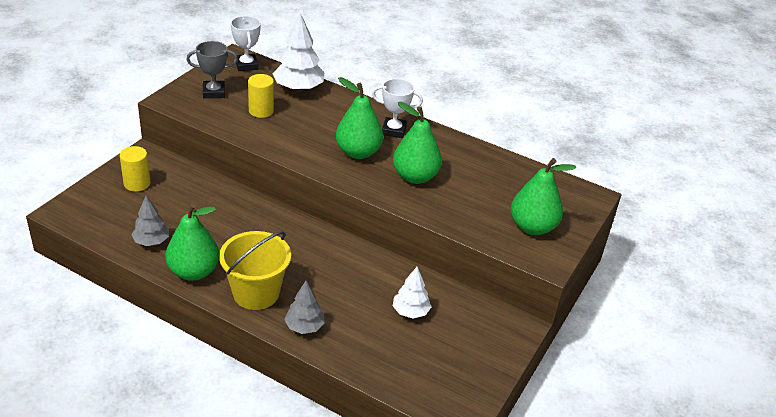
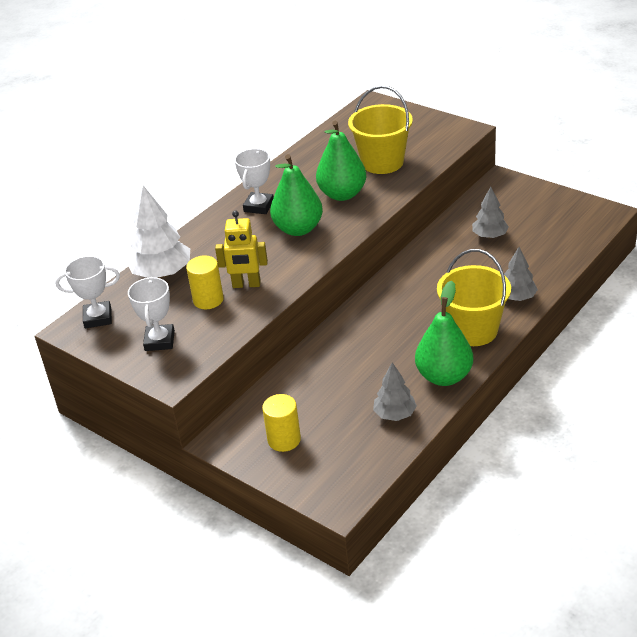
camera: 75 degrees left, 0 degrees up
(214, 92) = (159, 341): grey trophy -> white trophy
(279, 128) = (246, 285): none -> yellow robot
(410, 312) = (490, 236): white tree -> grey tree
(474, 202) = (382, 162): none -> yellow bucket
(532, 227) = (418, 134): green pear -> none

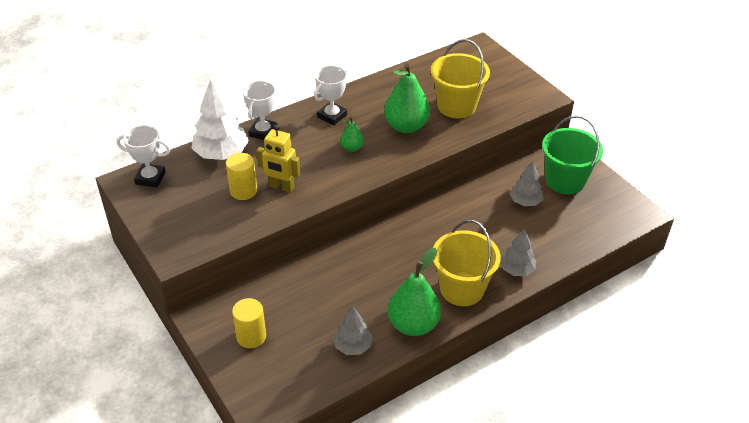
camera: 15 degrees right, 5 degrees up
(159, 341) = (185, 216): white trophy -> white trophy (263, 132)
(298, 229) = (352, 148): green pear -> green pear, size x0.50
(517, 206) = (565, 181): none -> green bucket

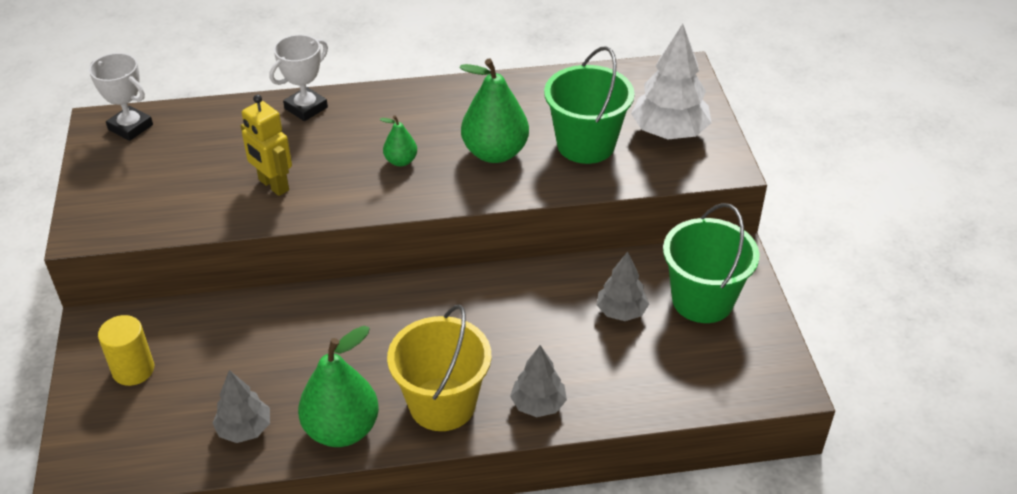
camera: 25 degrees right, 0 degrees up
(221, 154) = (234, 121): white tree -> white tree (669, 132)
(243, 191) = (224, 176): yellow cylinder -> none
(332, 116) = (408, 111): white trophy -> none
(456, 106) = (586, 145): yellow bucket -> green bucket

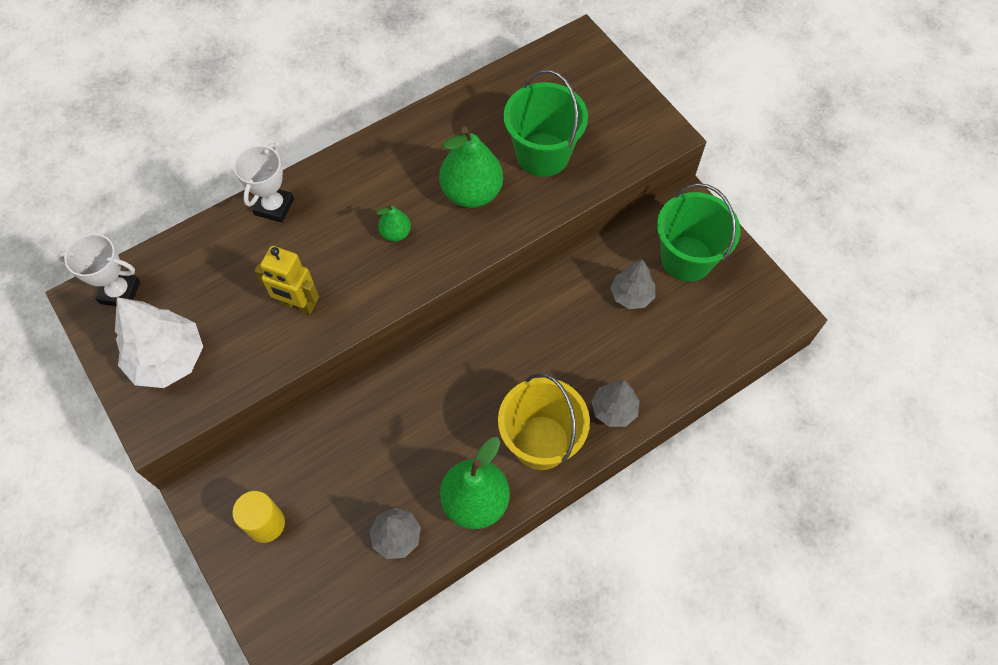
camera: 25 degrees left, 20 degrees up
(669, 132) = (603, 115): white tree -> white tree (168, 359)

